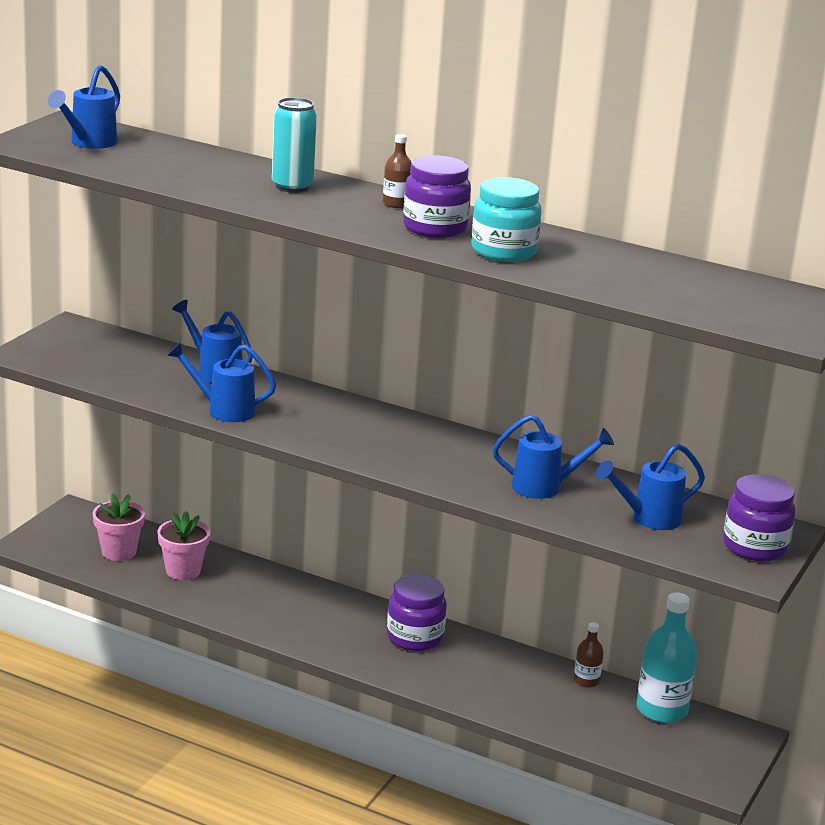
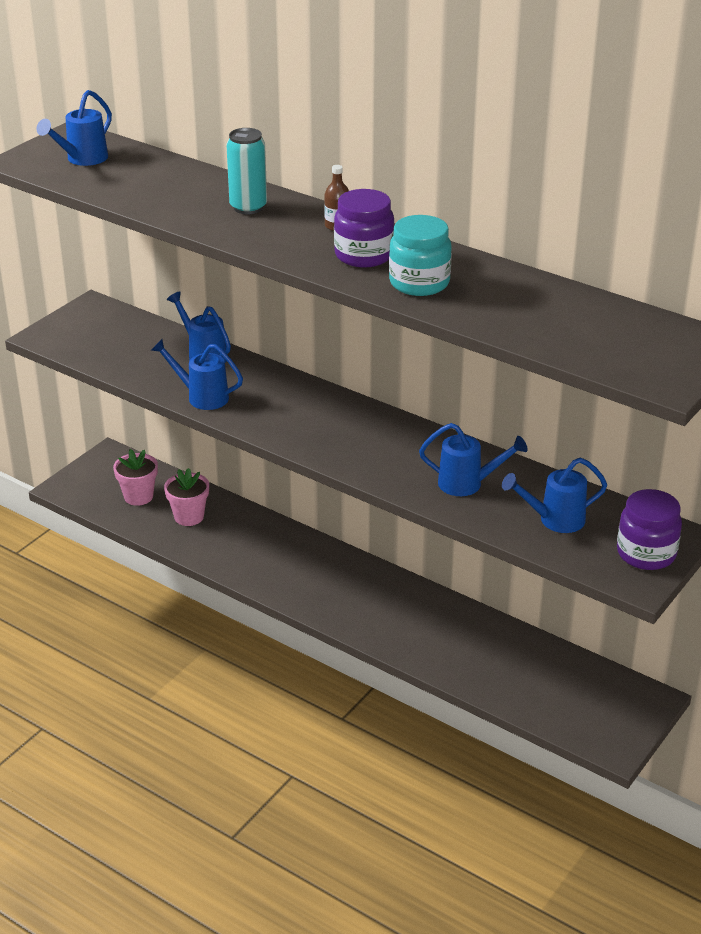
camera: 10 degrees right, 10 degrees up
(415, 637) = (374, 589): purple jar -> none
(586, 681) = (517, 638): brown bottle -> none
(661, 710) = (579, 670): turquoise bottle -> none

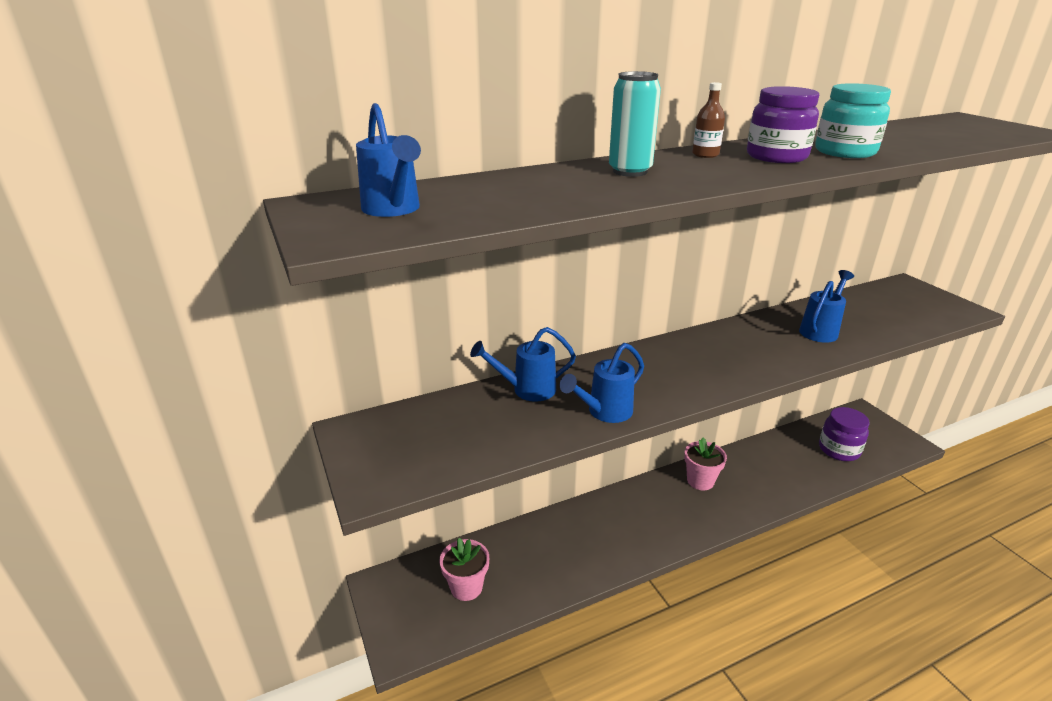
camera: 60 degrees left, 5 degrees down
(189, 516) = (527, 561): pink flower pot -> pink flower pot (700, 481)
(554, 520) = (880, 314): blue watering can -> none
(646, 553) = (929, 298): purple jar -> purple jar (839, 450)

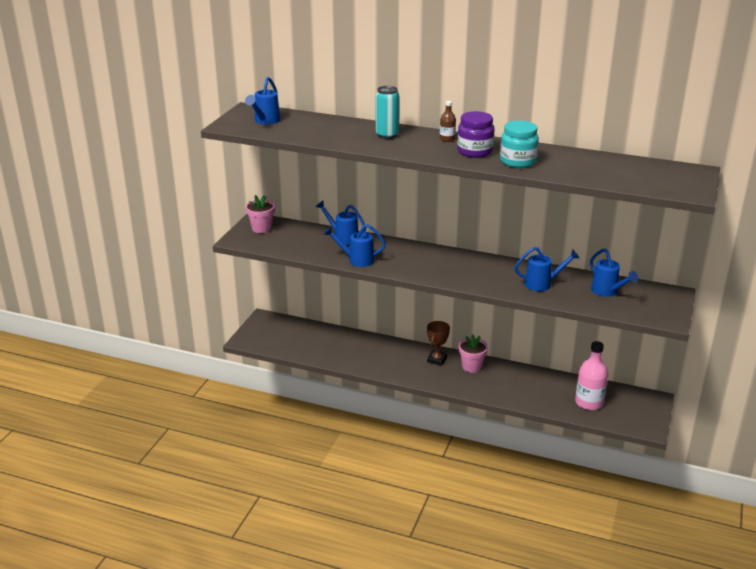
camera: 45 degrees right, 0 degrees up
(466, 587) = (295, 338): pink flower pot -> pink flower pot (261, 228)
(659, 496) = (437, 360): none -> brown trophy
(839, 450) = (589, 402): purple jar -> pink bottle
(874, 309) = (607, 292): none -> blue watering can

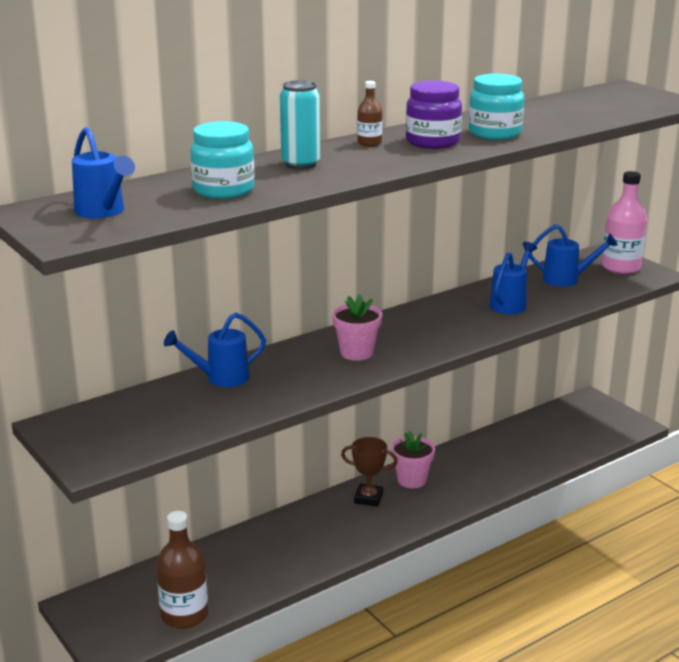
camera: 55 degrees left, 5 degrees down
(261, 228) = (88, 429): pink flower pot -> pink flower pot (356, 353)
(286, 347) = (184, 615): none -> brown bottle
(325, 132) = (223, 190): none -> turquoise jar
(356, 260) = (298, 390): blue watering can -> none
(437, 360) = (368, 498): brown trophy -> brown trophy turned 45 degrees counterclockwise
(589, 402) = (559, 437): pink bottle -> pink bottle (621, 267)

